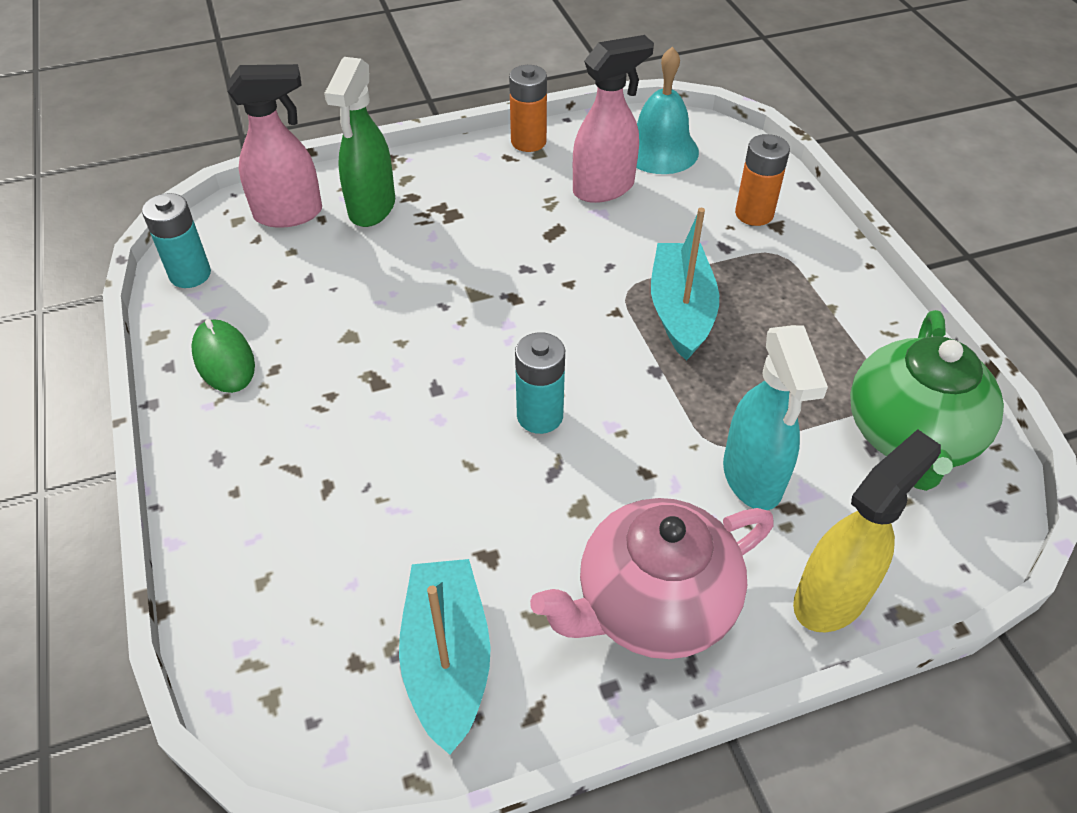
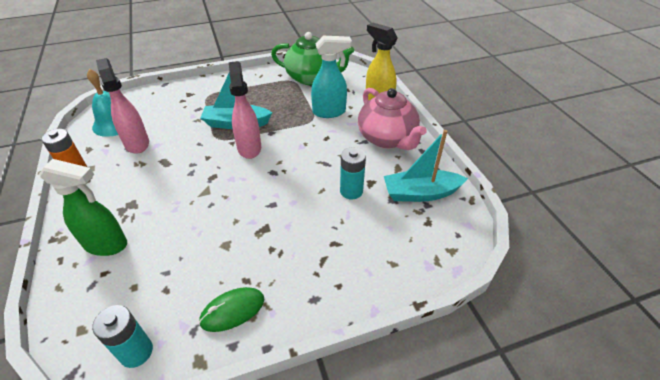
camera: 90 degrees left, 5 degrees down
(289, 214) = (90, 293): pink spray bottle -> pink spray bottle (249, 147)
(540, 416) = (294, 167): turquoise battery -> turquoise battery (351, 191)
(754, 214) = (178, 99): orange battery -> none

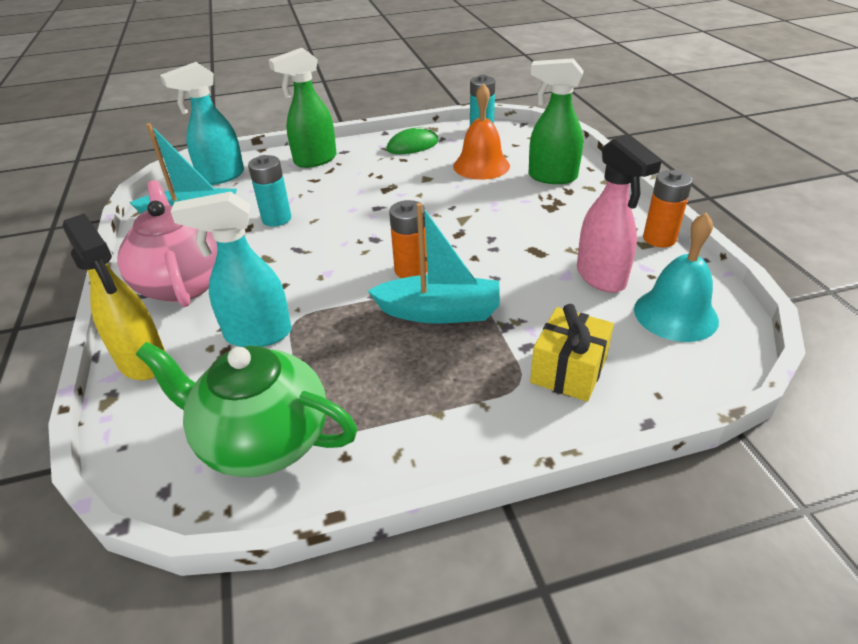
camera: 175 degrees left, 5 degrees down
(166, 265) = (481, 166): none -> orange bell
(184, 100) = (568, 370): none -> yellow gift
(249, 147) = (411, 270): pink spray bottle -> orange battery
(343, 279) = (314, 160): none -> green spray bottle
(430, 248) = (221, 177): none -> turquoise spray bottle

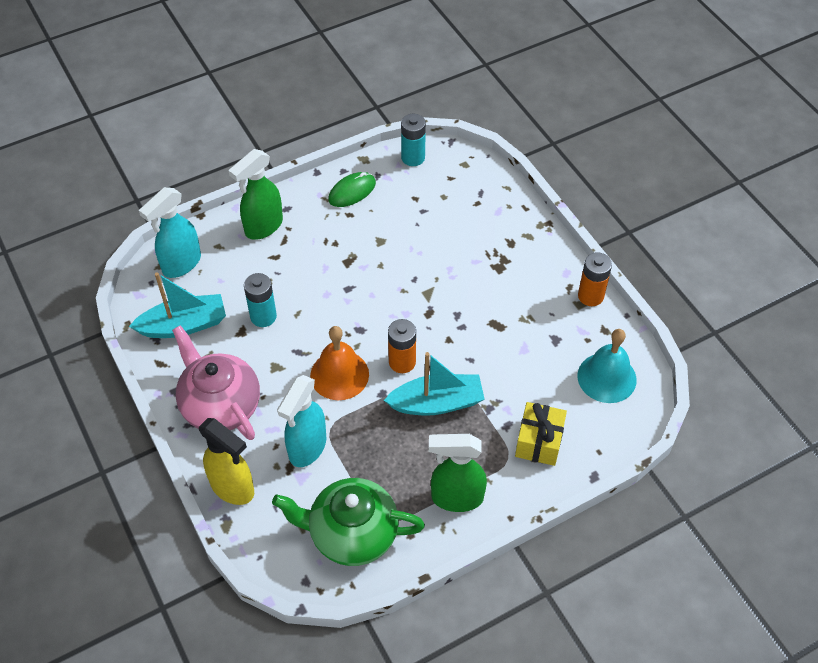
camera: 15 degrees left, 15 degrees up
(257, 335) = (307, 448): turquoise spray bottle -> turquoise spray bottle turned 45 degrees counterclockwise
(481, 166) = (426, 216): orange bell -> orange bell (339, 375)
(551, 177) = (493, 225): green spray bottle -> green spray bottle (456, 498)
(601, 278) = (550, 348): pink spray bottle -> none

